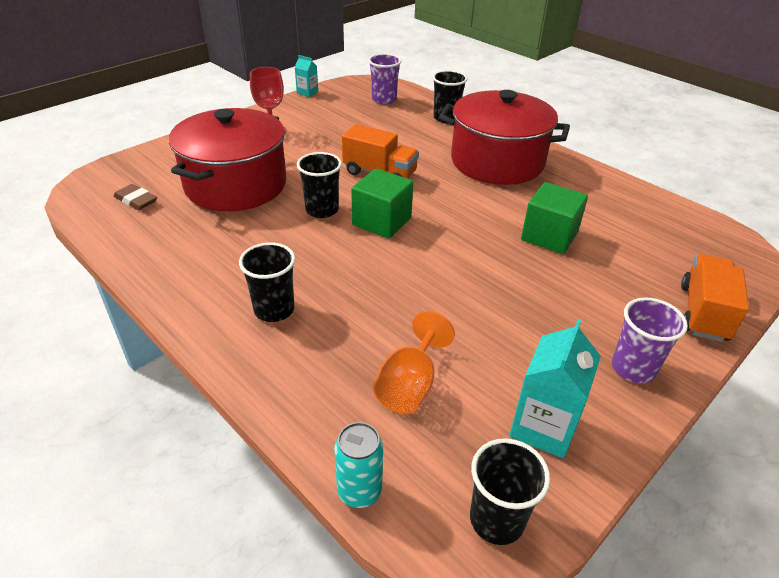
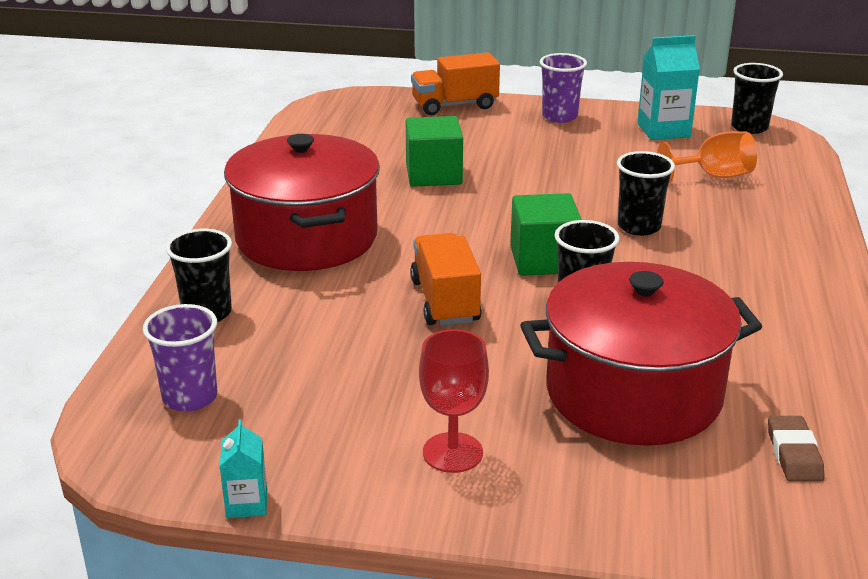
camera: 125 degrees left, 10 degrees down
(274, 310) = (754, 256): black cup -> black cup (639, 227)
(359, 491) = (812, 164): turquoise can -> none

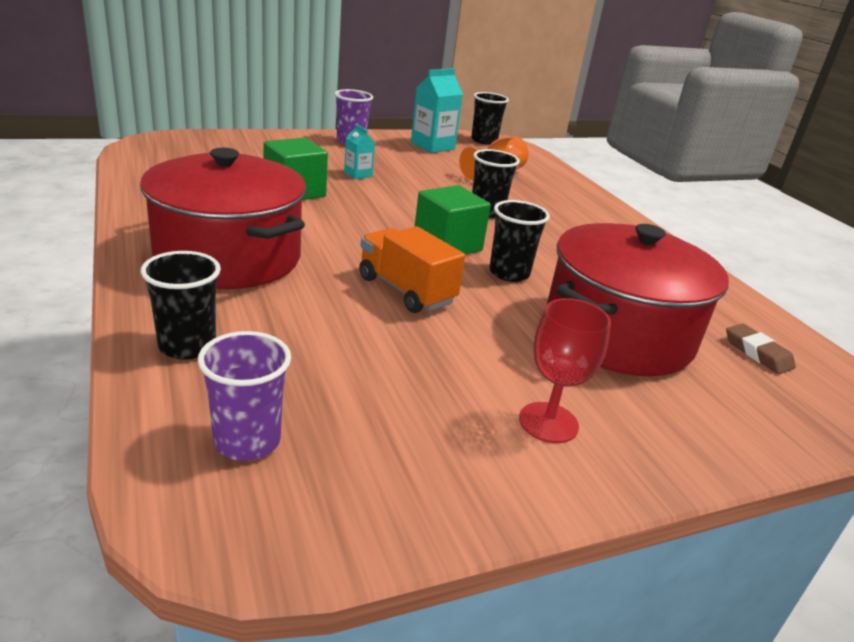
camera: 35 degrees left, 0 degrees up
(247, 503) = (419, 543): turquoise carton -> turquoise carton (358, 174)
(455, 105) = (261, 139): orange truck -> none

